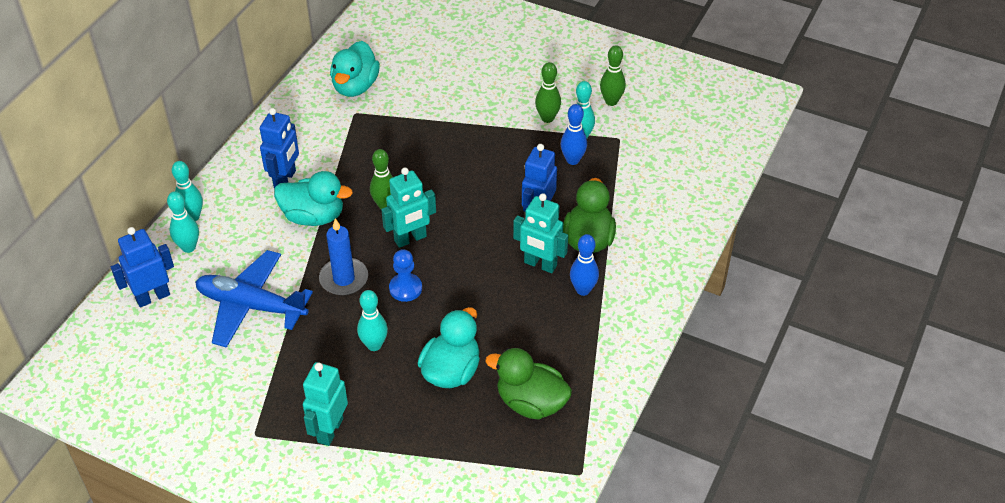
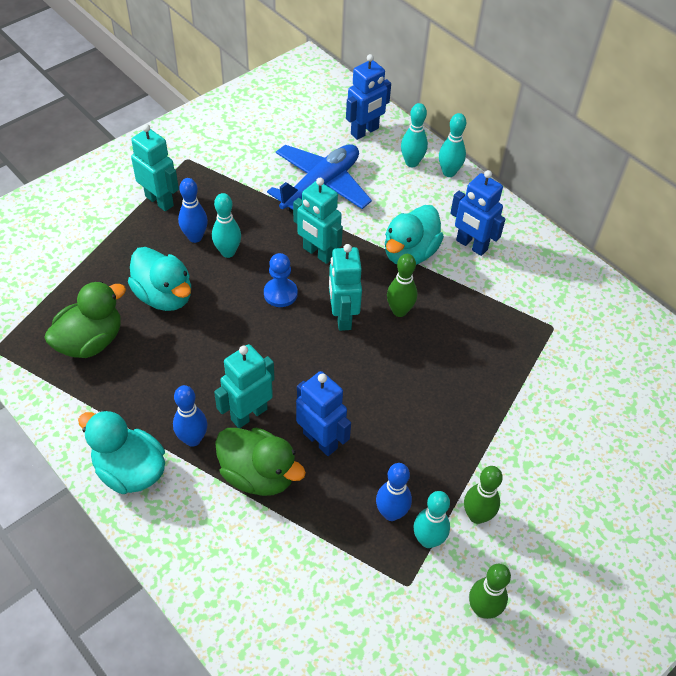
camera: 110 degrees right, 5 degrees up
(153, 297) = (365, 131): blue robot -> blue robot turned 60 degrees clockwise
(344, 279) = (318, 253): blue candle -> turquoise robot
(355, 86) = (599, 340): turquoise duck -> turquoise duck (130, 470)
(367, 378) = (195, 237): none -> blue bowling pin

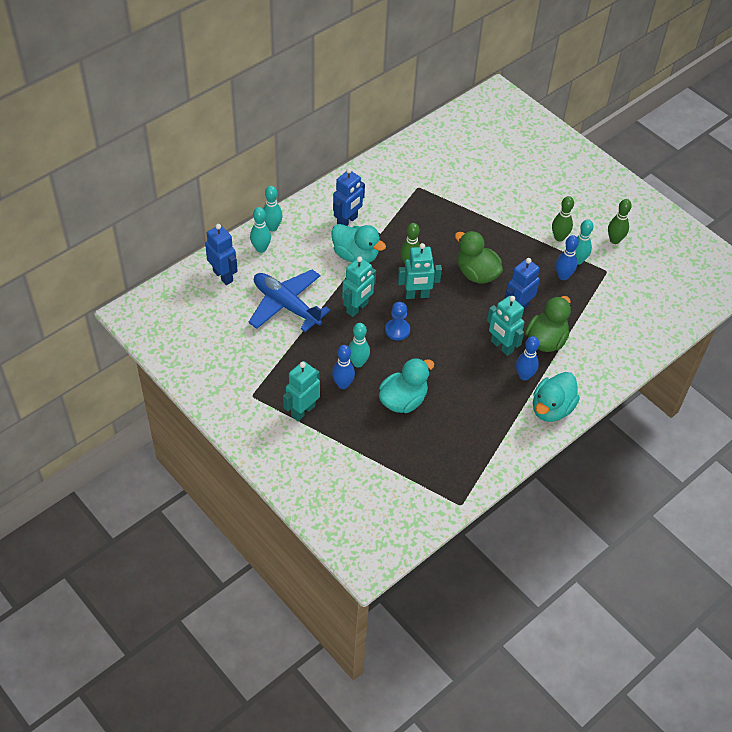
camera: 90 degrees left, 0 degrees up
(91, 341) = (449, 443): green duck -> green duck (476, 273)

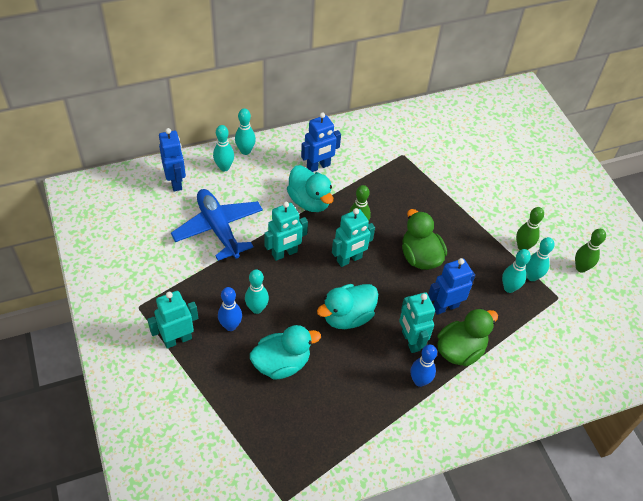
camera: 20 degrees right, 0 degrees up
(397, 330) = (312, 288): blue pawn -> none
(417, 295) = (349, 259): turquoise robot -> turquoise robot turned 45 degrees counterclockwise
(551, 408) = (432, 428): turquoise duck -> turquoise duck (347, 316)
(563, 276) = (509, 288): blue bowling pin -> turquoise bowling pin

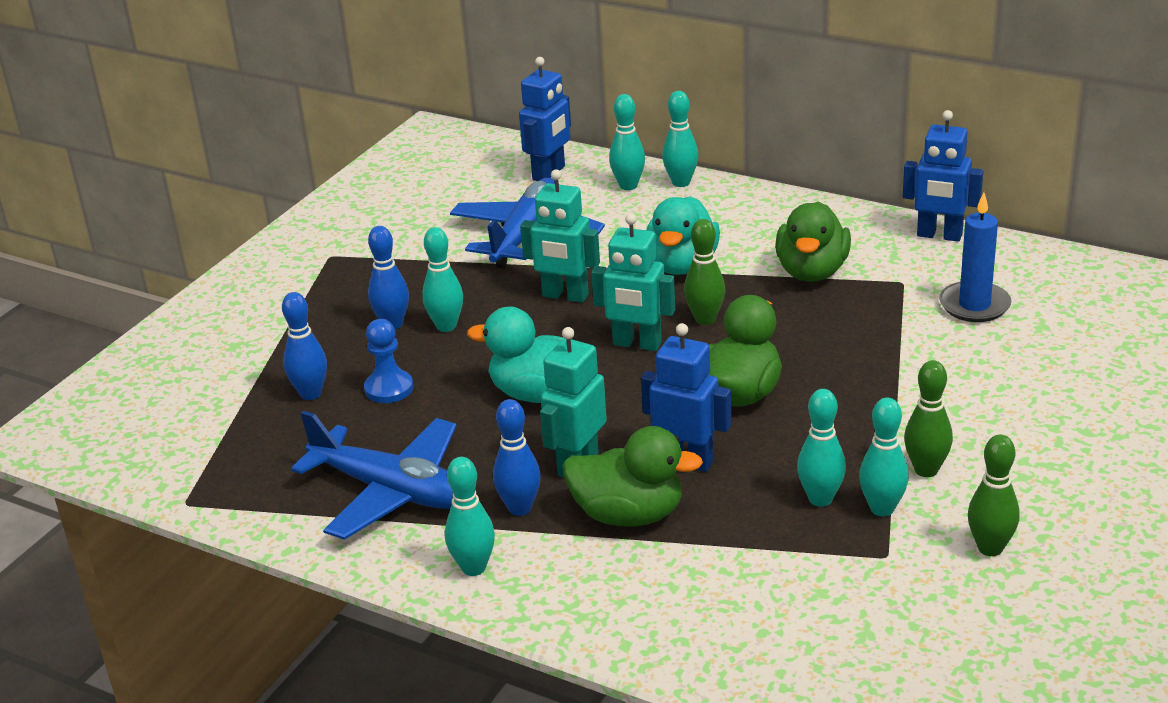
camera: 55 degrees right, 20 degrees down
(177, 339) = (321, 303): turquoise robot -> none
(251, 395) = (310, 394): none -> blue bowling pin
(281, 363) = (389, 388): turquoise duck -> blue pawn
(318, 166) = (753, 238): blue robot -> blue robot (939, 235)
(361, 416) = (392, 491): none -> blue plane
(364, 171) = (812, 272): none -> green duck
(441, 150) = (974, 305): none -> blue candle
(443, 425) = (473, 568): none -> turquoise bowling pin

